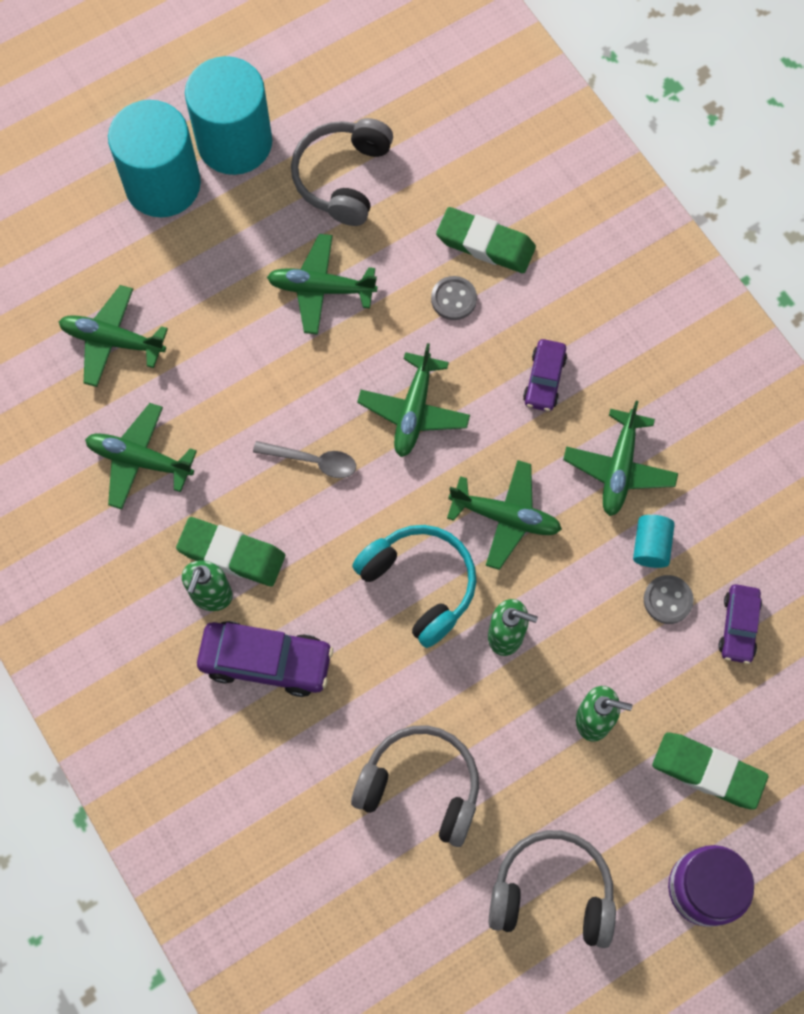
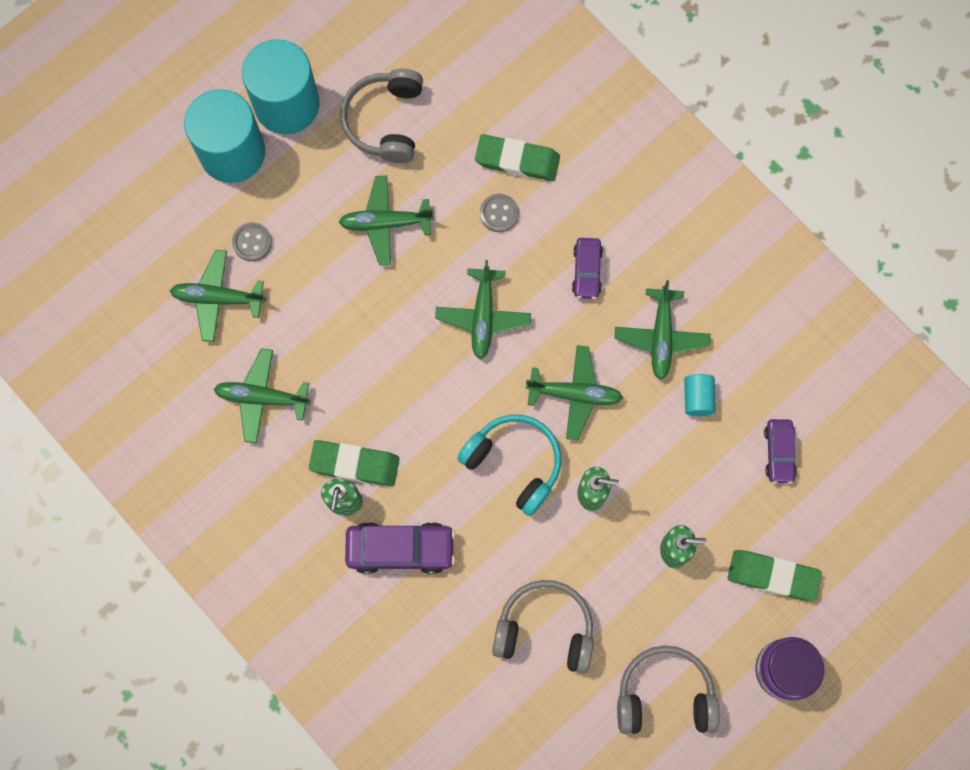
camera: 10 degrees left, 5 degrees up
(312, 461) = (406, 374): grey spoon -> none
(667, 600) = (718, 441): grey button -> grey button (252, 242)

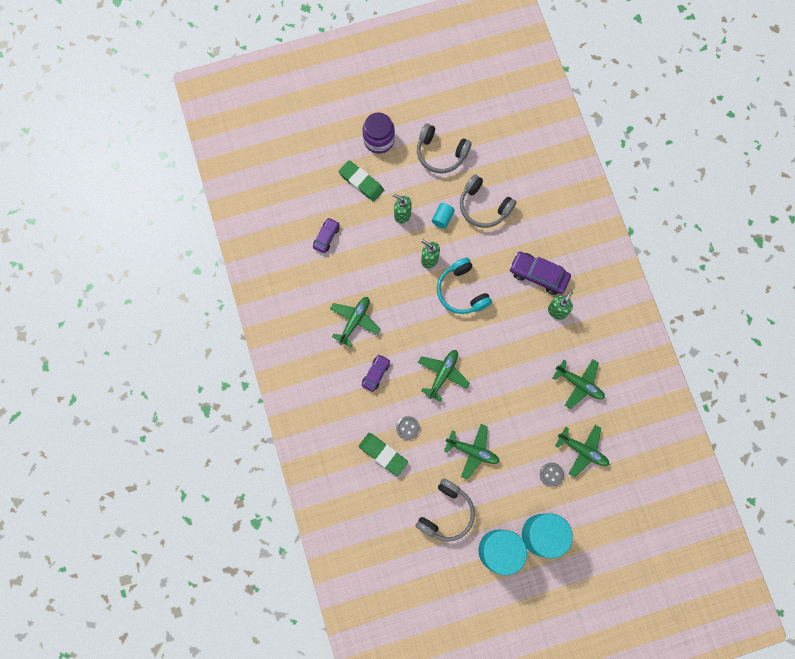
camera: 155 degrees left, 0 degrees up
(354, 464) = (544, 327): green eraser -> none
(574, 394) = (414, 312): green plane -> none
(697, 398) = (352, 281): turquoise cylinder -> turquoise cylinder (442, 218)

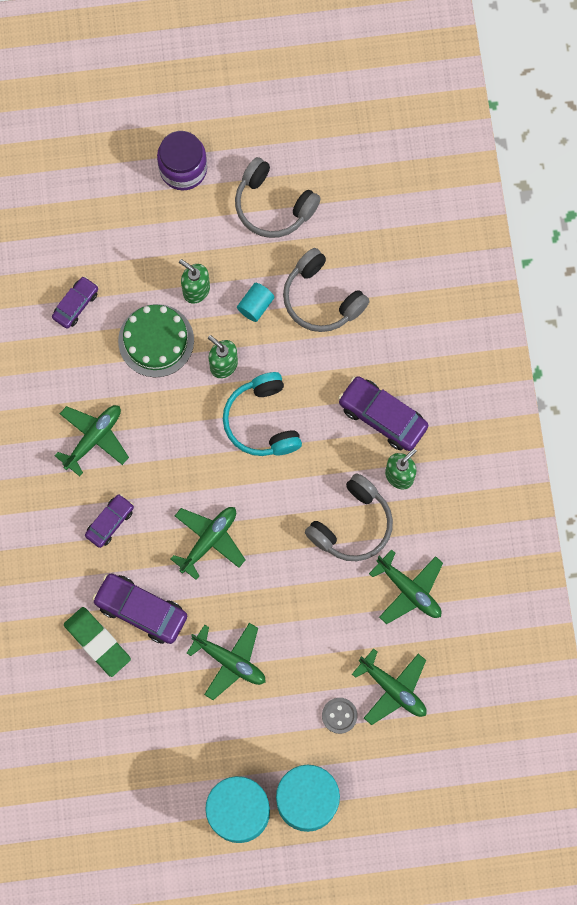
camera: 10 degrees right, 0 degrees up
(361, 182) = (144, 230): green eraser -> none
(383, 251) = (156, 340): none -> green cake
(407, 428) = (141, 610): grey button -> purple car
(446, 513) = (173, 744): grey headphones -> grey headphones (352, 525)

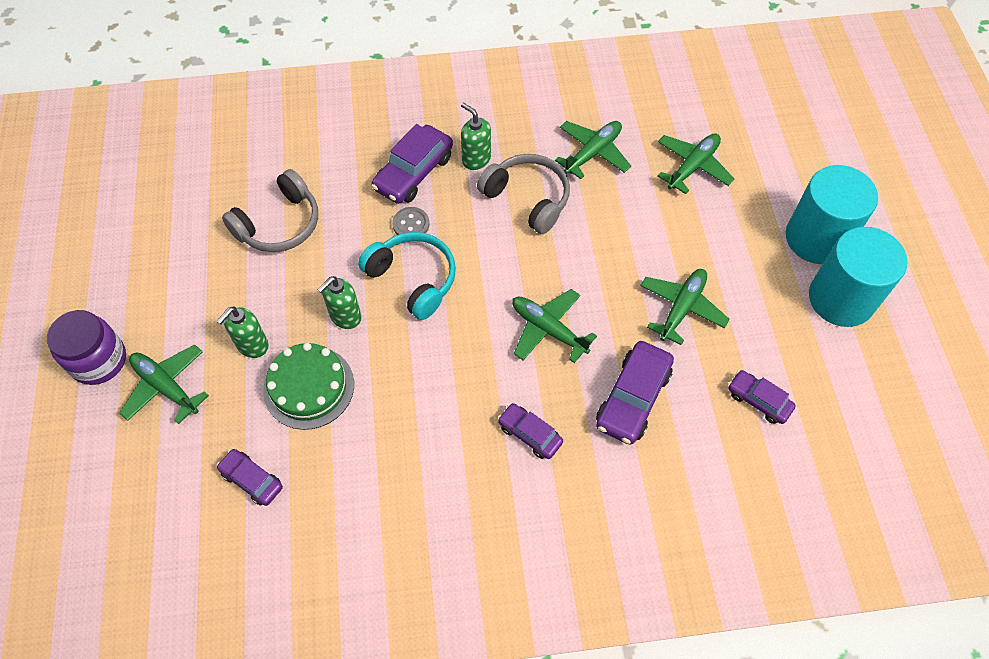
camera: 90 degrees left, 15 degrees down
(93, 438) = (426, 455): green plane -> green plane (166, 387)
(97, 642) = (674, 445): green eraser -> none
(137, 719) = (758, 400): none -> purple car
(255, 305) = (279, 285): turquoise cylinder -> none
(262, 421) = (413, 279): turquoise headphones -> turquoise headphones turned 120 degrees counterclockwise
(273, 206) = (164, 269): grey headphones -> none
(339, 715) = (726, 210): grey button -> grey button (411, 224)

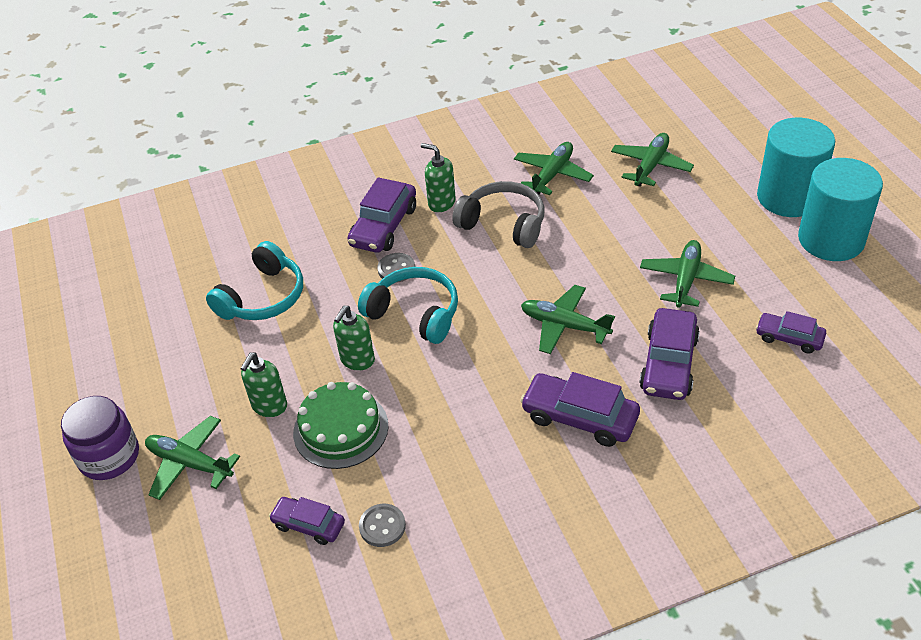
camera: 10 degrees left, 15 degrees down
(279, 224) = (263, 297): grey headphones -> turquoise headphones
(316, 500) = (382, 526): none -> grey button
(530, 434) = (580, 417): purple car -> purple car, size x1.65

